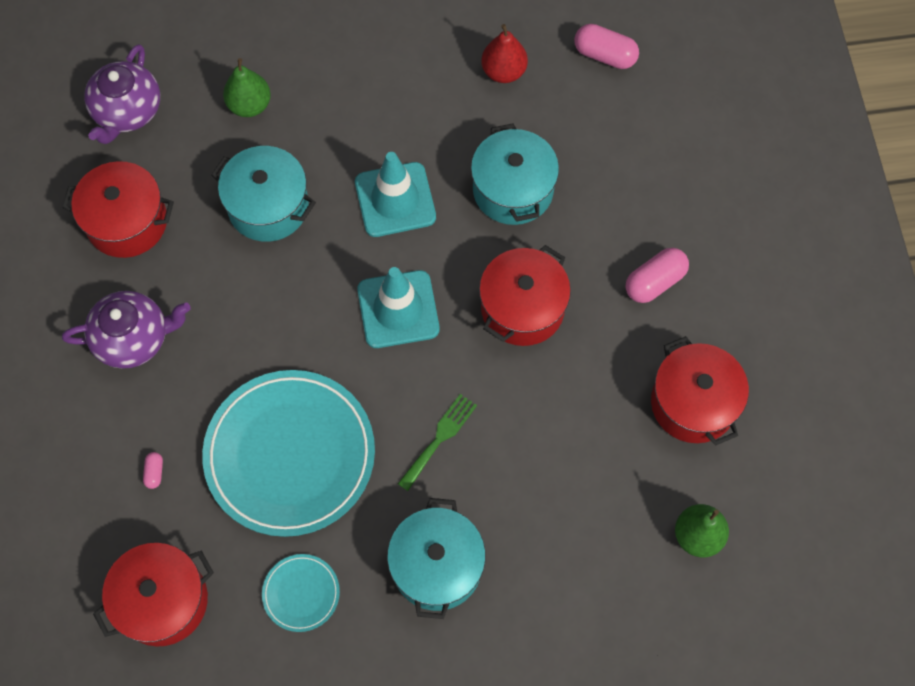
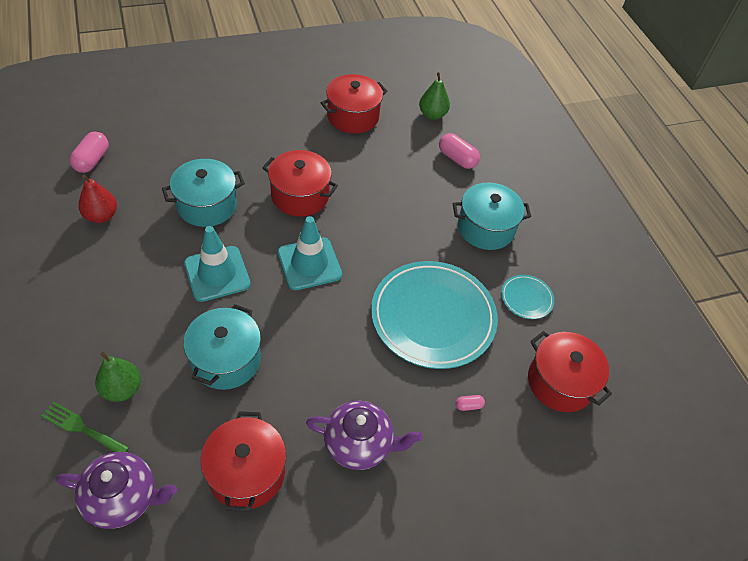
camera: 105 degrees left, 15 degrees down
(133, 338) = (359, 444): purple teapot -> purple teapot turned 120 degrees clockwise
(439, 438) = (401, 233): green fork -> green fork (82, 428)
(654, 282) = (273, 133): pink capsule -> pink capsule (457, 159)

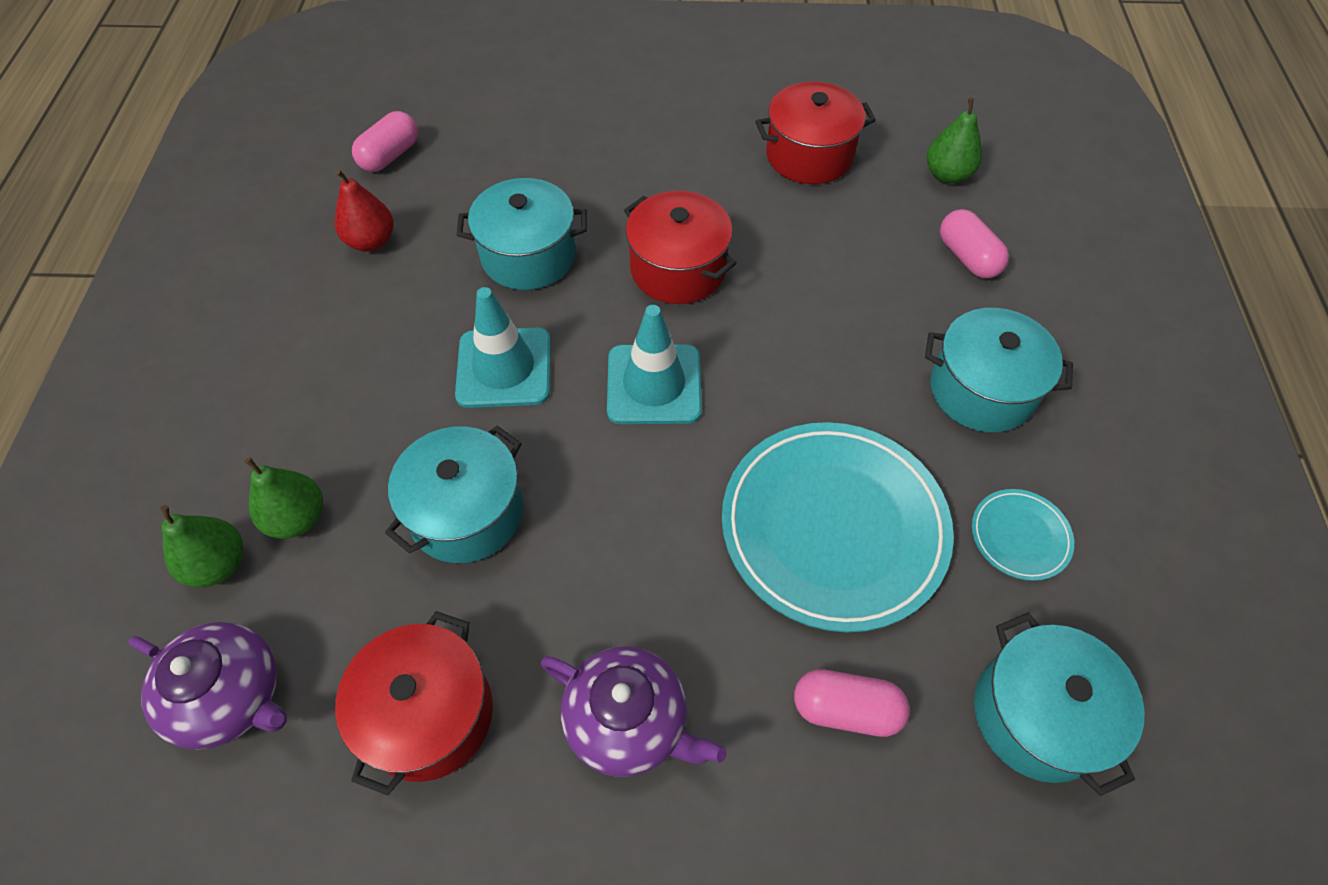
camera: 25 degrees right, 5 degrees up
(82, 428) = (218, 564): green fork -> green pear
(468, 405) = (846, 709): pink capsule -> pink capsule, size x2.03
(560, 382) = (1037, 715): red pot -> turquoise pot

